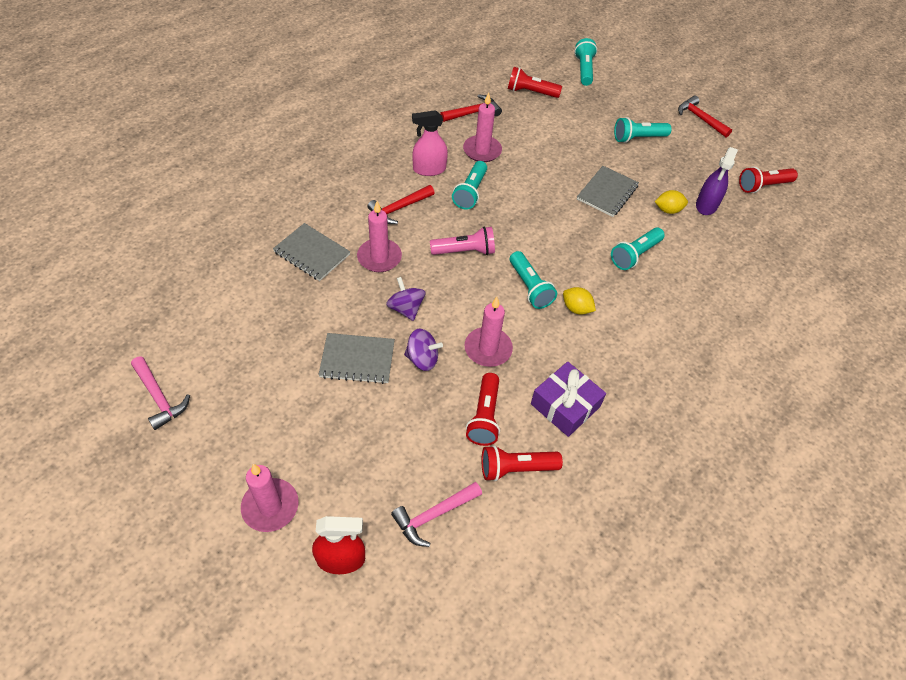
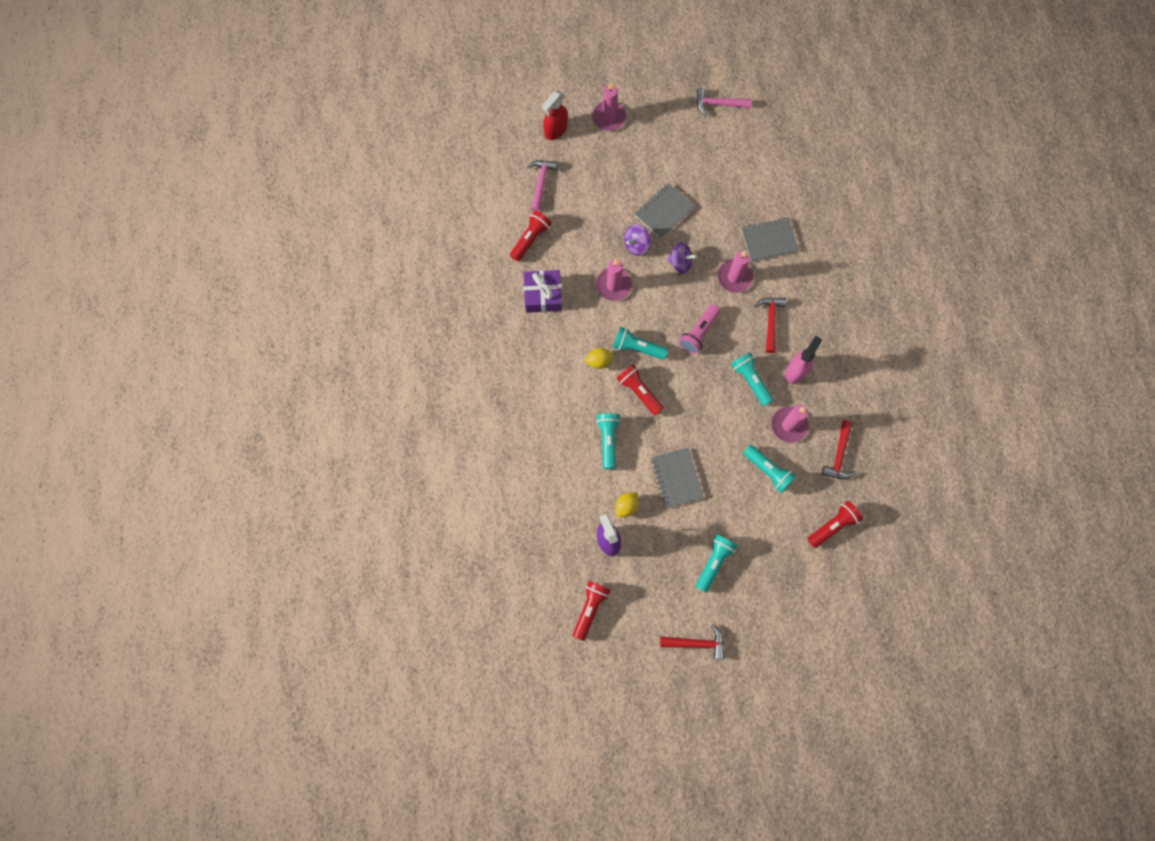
camera: 135 degrees right, 20 degrees up
(484, 416) = (572, 248): red flashlight -> red flashlight (639, 391)
(584, 70) = (831, 603): turquoise flashlight -> turquoise flashlight (768, 471)

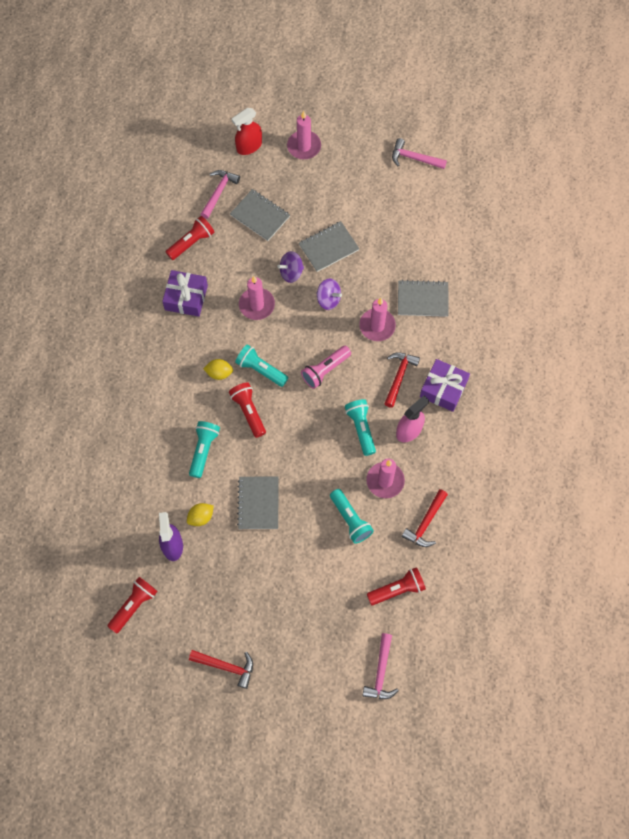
camera: 15 degrees right, 5 degrees down
(588, 197) = (260, 216): none -> grey notebook
(714, 562) = (268, 593): turquoise flashlight -> none
(815, 322) = (443, 389): none -> purple gift
(842, 608) = (380, 672): none -> pink hammer

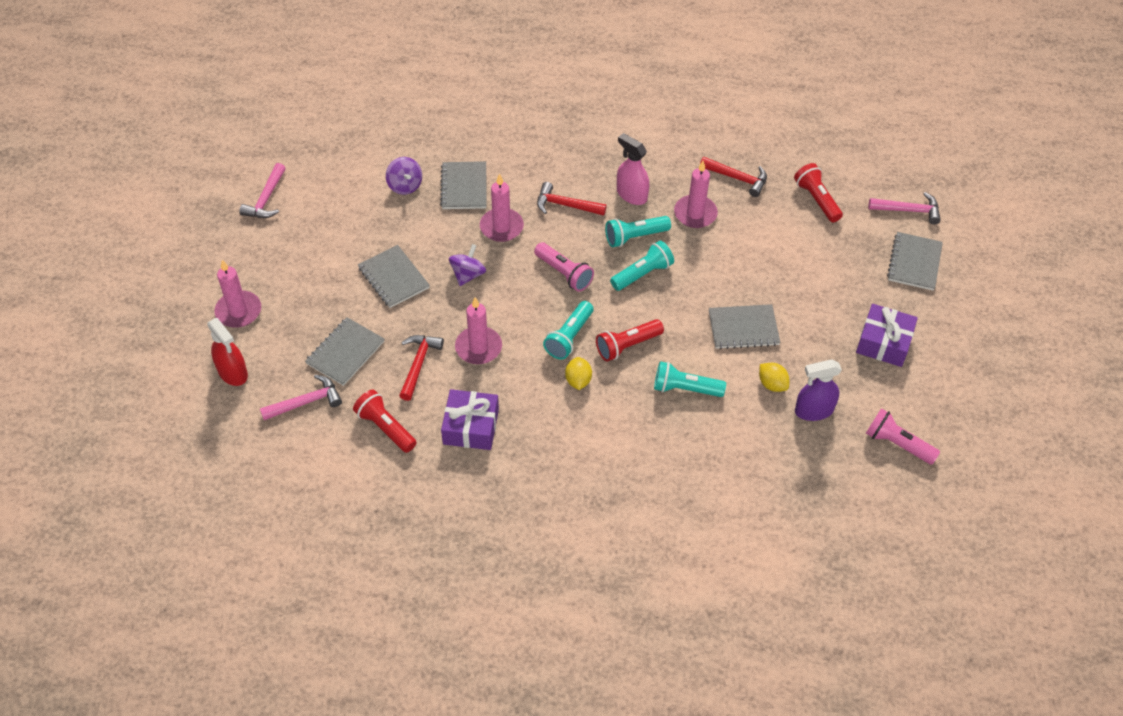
camera: 95 degrees left, 15 degrees down
(134, 605) = (897, 444): red flashlight -> pink flashlight
(219, 192) = (306, 402): pink hammer -> pink hammer turned 135 degrees clockwise
(226, 666) = (942, 345): red hammer -> red hammer (418, 364)
(291, 272) = (430, 314): purple spinning top -> purple spinning top (405, 186)
(318, 663) = (914, 262): none -> grey notebook
(350, 519) = (746, 242): turquoise flashlight -> turquoise flashlight (643, 274)
(443, 389) = (577, 167): purple gift -> purple gift (884, 342)

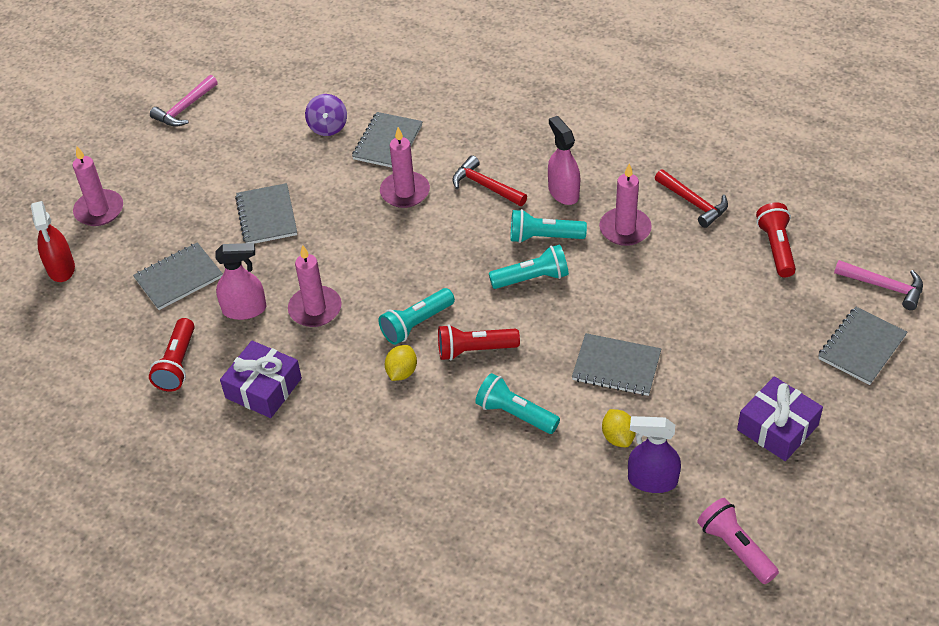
camera: 25 degrees right, 5 degrees down
(306, 402) = (114, 316): pink hammer -> none
(385, 427) = (177, 364): red flashlight -> red flashlight turned 150 degrees counterclockwise
(418, 364) = (244, 309): red hammer -> pink spray bottle
(468, 275) = (344, 232): purple spinning top -> none
(564, 273) = (446, 256): pink flashlight -> none

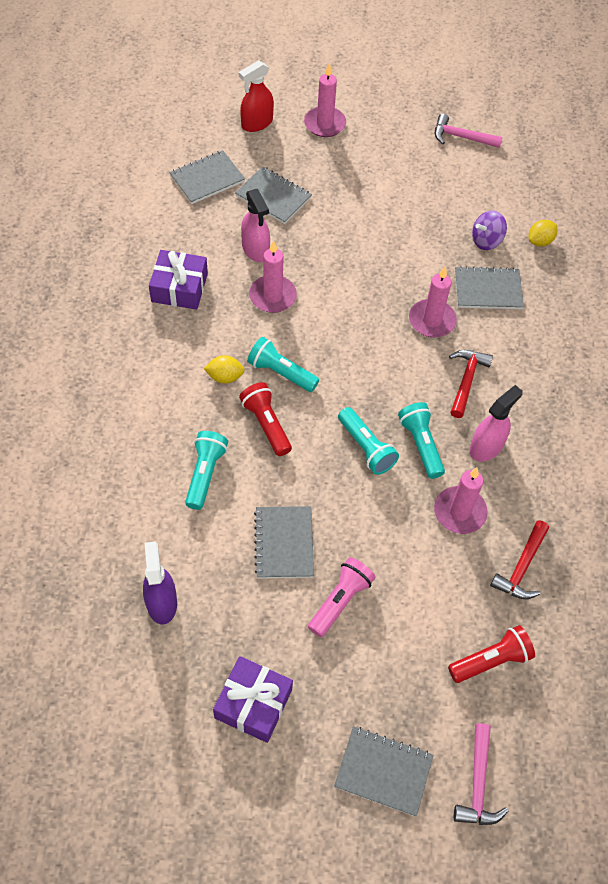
camera: 65 degrees right, 10 degrees up
(177, 364) = (186, 225): red flashlight -> none
(267, 216) = (362, 231): grey notebook -> grey notebook (207, 179)
(618, 437) = (202, 563): yellow lemon -> yellow lemon (540, 241)
(735, 548) = (104, 690): pink flashlight -> pink flashlight (340, 601)

